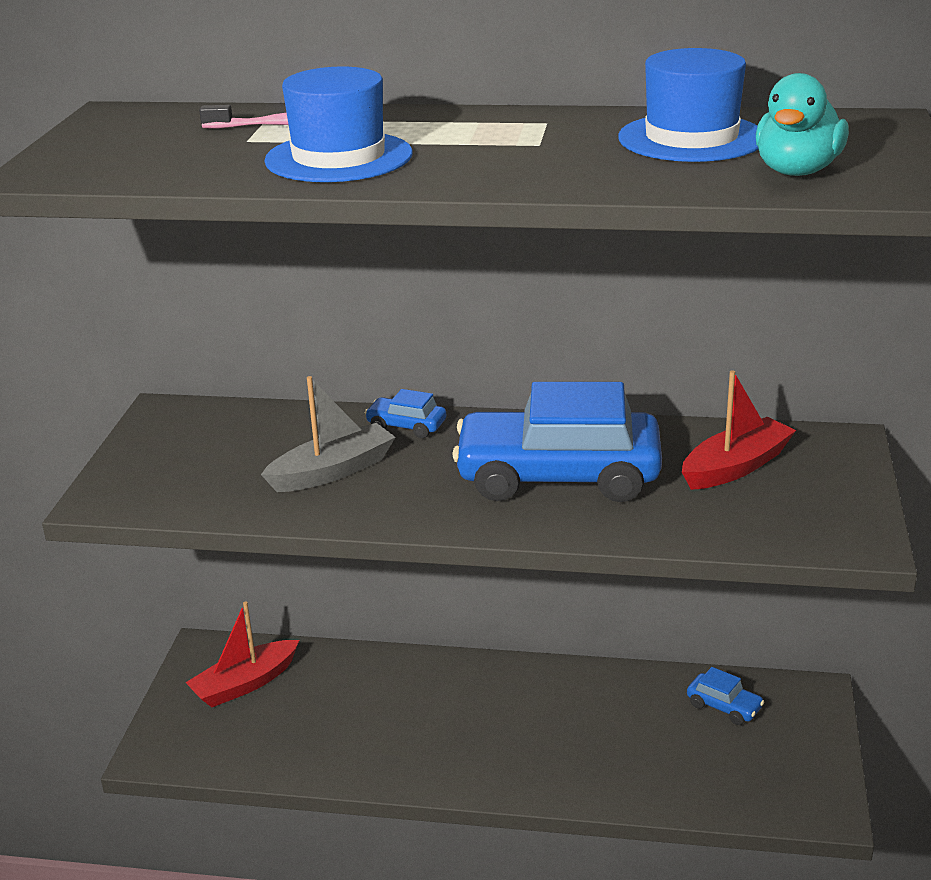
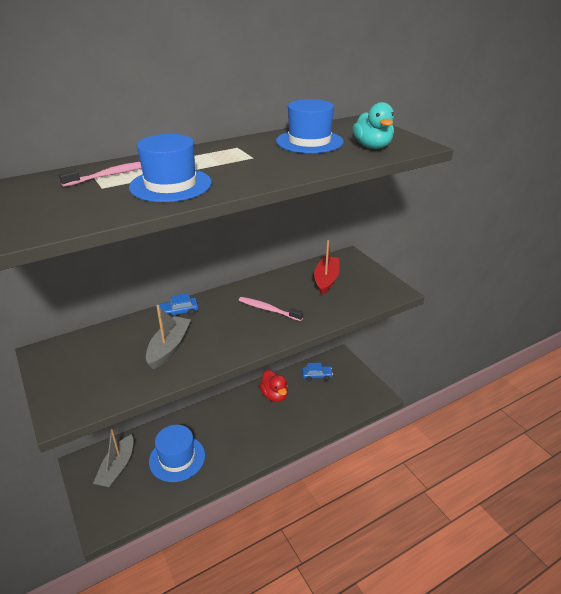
camera: 40 degrees left, 5 degrees up
(245, 684) = (117, 468): red boat -> grey boat
(341, 716) = (177, 458): none -> blue hat
(558, 476) = (268, 309): blue car -> pink toothbrush
(603, 700) = (274, 395): none -> red duck

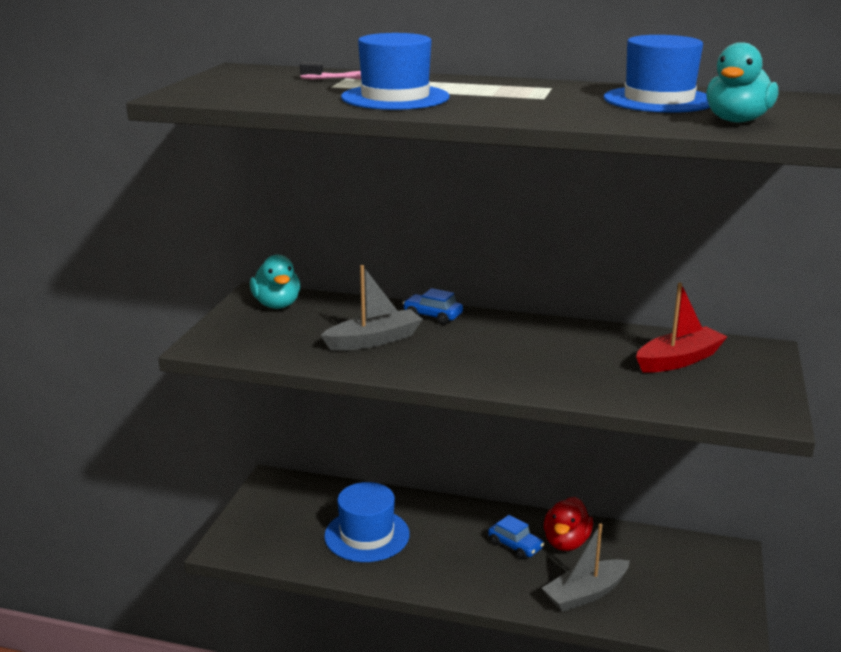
camera: 45 degrees right, 10 degrees down
(69, 354) = (277, 305): none -> turquoise duck
(117, 468) = (298, 506): grey boat -> grey boat (585, 594)
(268, 309) = (542, 356): pink toothbrush -> none
(317, 376) = (659, 555): blue car -> blue car (515, 546)

